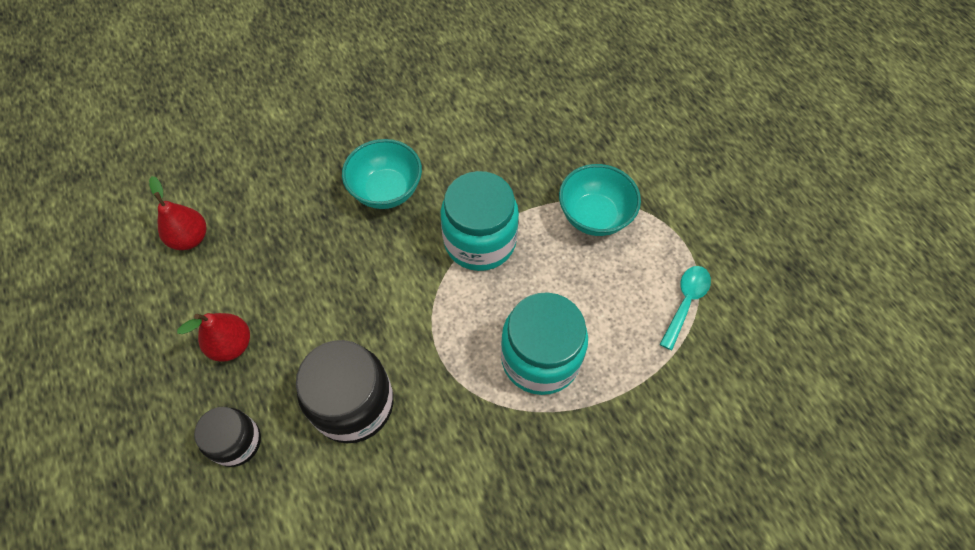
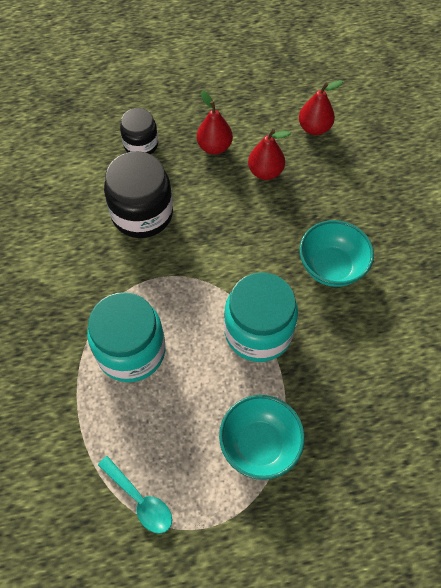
camera: 105 degrees right, 0 degrees up
(266, 277) = (265, 172): none -> red pear

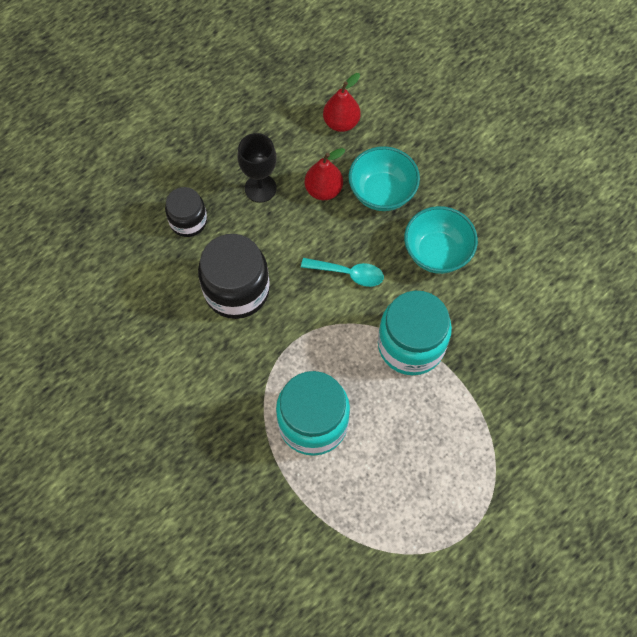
camera: 30 degrees left, 5 degrees up
(140, 500) = (404, 541): turquoise spoon -> turquoise spoon (348, 273)
(214, 147) = (260, 188): red pear -> black goblet
(259, 445) = (471, 441): turquoise bowl -> turquoise bowl (382, 192)

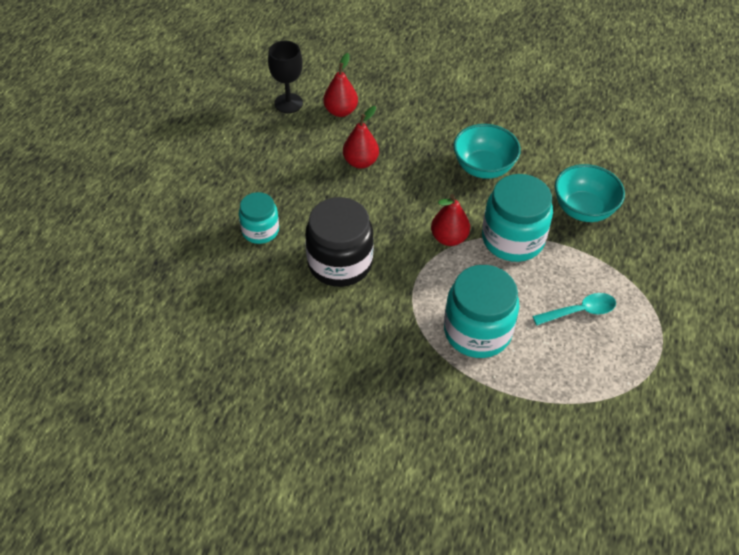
camera: 30 degrees left, 15 degrees down
(188, 221) = (260, 230): black jar -> turquoise jar
(260, 188) = (306, 182): black goblet -> black goblet (288, 103)
(348, 273) = (425, 211): turquoise spoon -> turquoise spoon (580, 311)
(351, 314) = (449, 238): none -> red pear
(382, 192) = (409, 145): turquoise bowl -> turquoise bowl (583, 209)

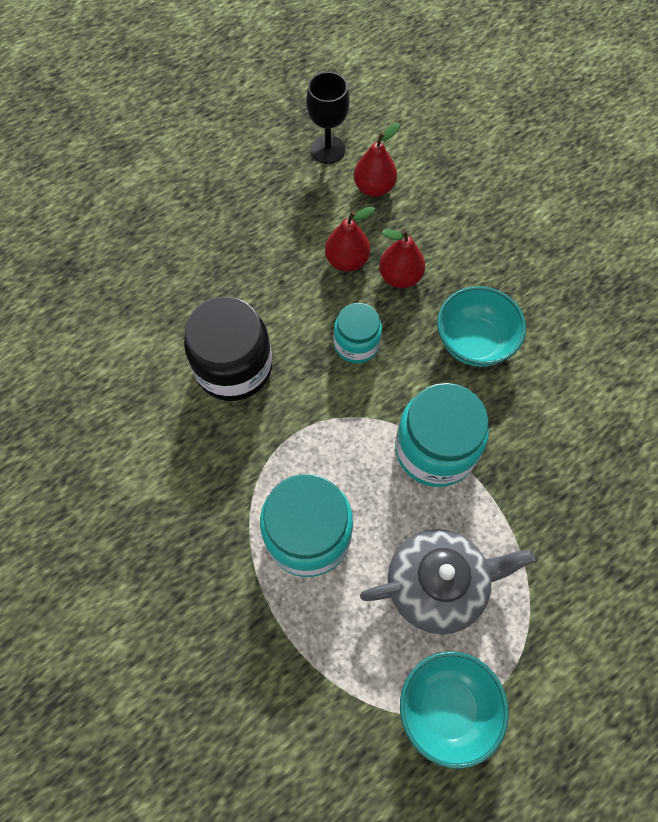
camera: 35 degrees right, 15 degrees up
(260, 230) = (187, 284): turquoise jar -> turquoise jar (356, 344)
(449, 238) = (367, 406): red pear -> red pear (400, 277)
(580, 311) = (438, 584): turquoise spoon -> grey teapot
(583, 209) = (547, 461): turquoise bowl -> turquoise bowl (446, 707)

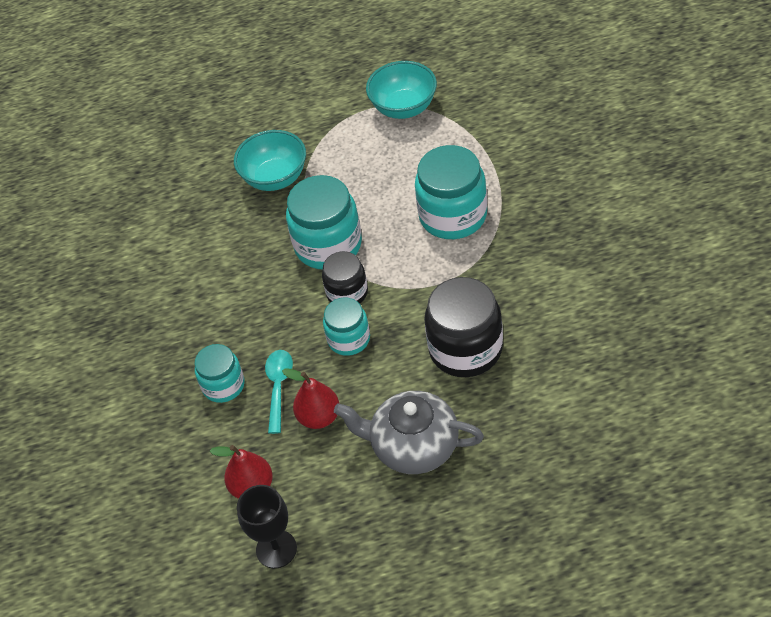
camera: 150 degrees left, 15 degrees down
(384, 395) = (347, 293): none -> black jar
(400, 277) = (278, 387): red pear -> turquoise spoon
(438, 584) = (374, 166): grey teapot -> grey teapot (413, 445)
(453, 263) = (223, 385): none -> turquoise jar
(474, 342) = (249, 313): turquoise bowl -> turquoise bowl (275, 178)

